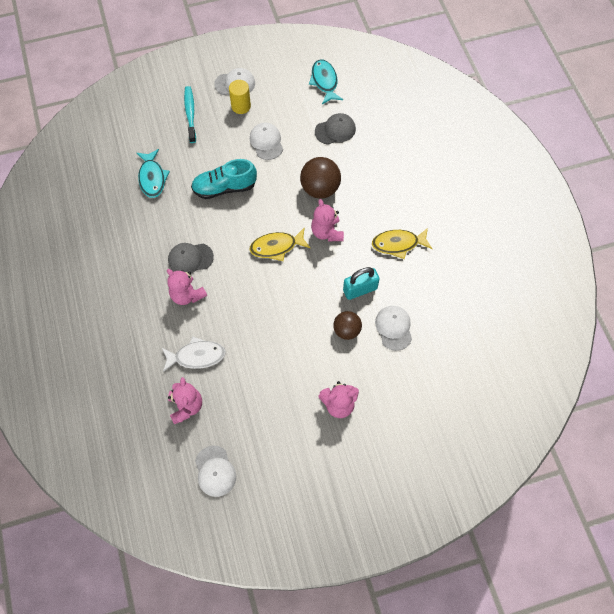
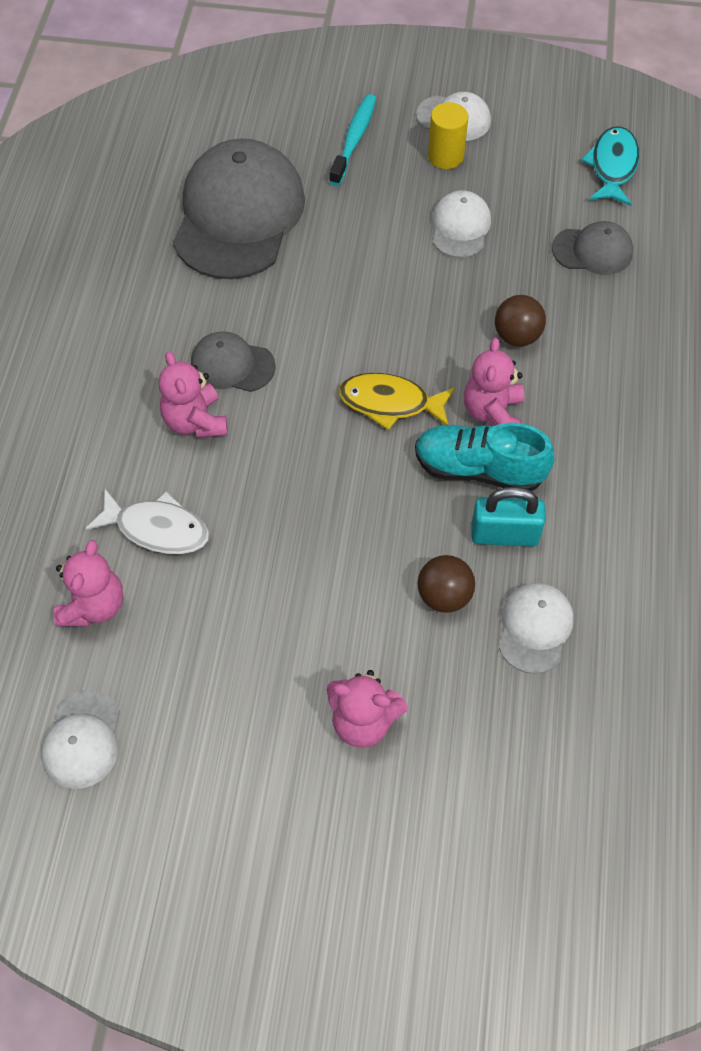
camera: 25 degrees right, 5 degrees down
(152, 178) = (238, 215): turquoise fish -> grey cap
(224, 188) = (350, 274): turquoise shoe -> turquoise shoe (479, 469)
(320, 189) = (517, 336): brown ball -> brown ball, size x0.65
(398, 244) = (615, 484): yellow fish -> none

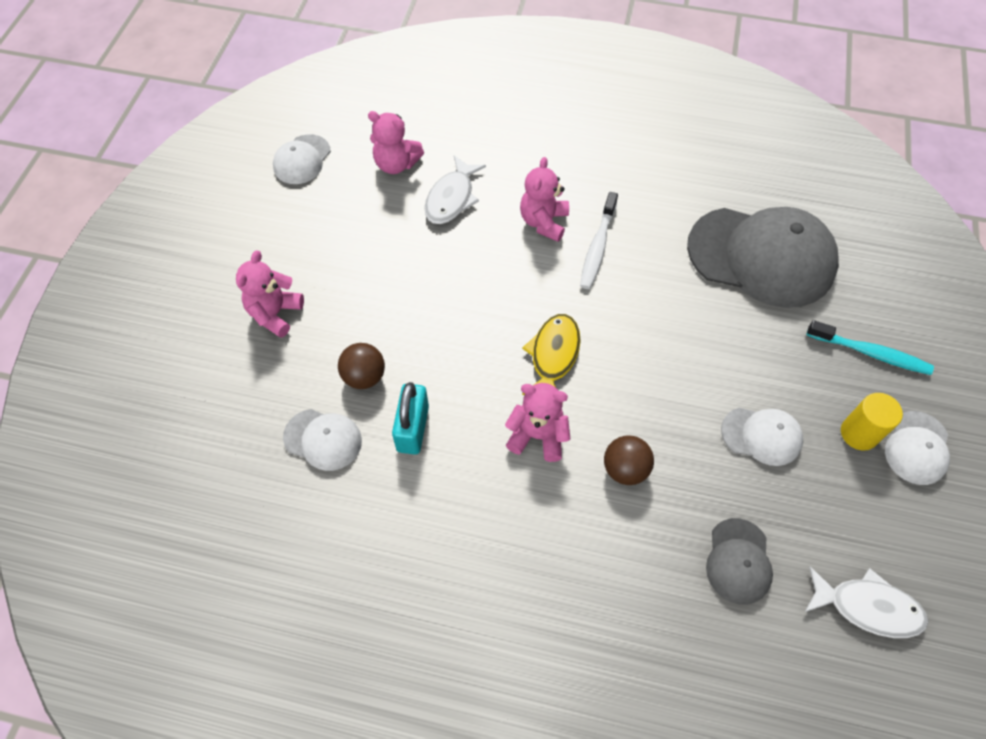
camera: 95 degrees right, 0 degrees up
(82, 739) = (302, 160): white cap -> white cap turned 75 degrees counterclockwise
(195, 421) = (544, 222): pink teddy bear -> pink teddy bear turned 60 degrees counterclockwise
(232, 365) = (597, 247): grey cap -> white toothbrush
(479, 469) = (479, 417): turquoise shoe -> none
(612, 166) = (867, 607): turquoise fish -> white fish

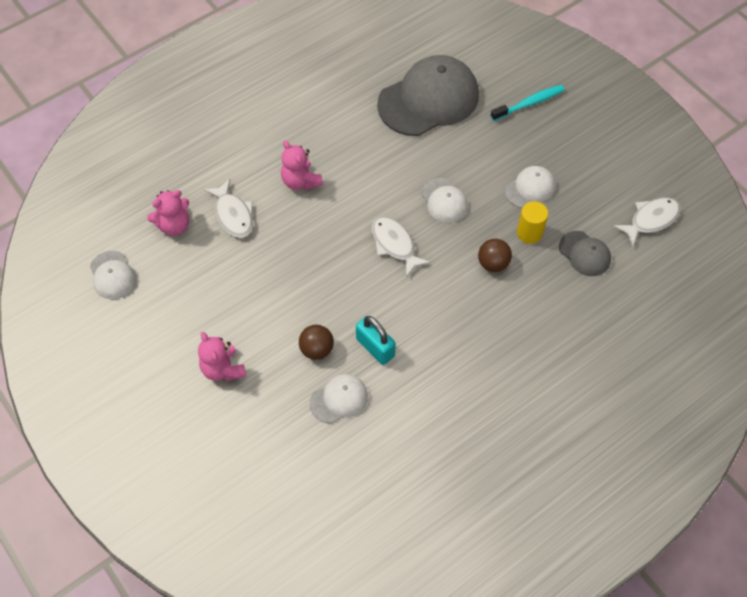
camera: 50 degrees left, 0 degrees up
(538, 436) = (436, 289): pink teddy bear -> none
(553, 356) = (395, 244): yellow fish -> white fish
(597, 247) = (345, 168): white toothbrush -> none
(859, 433) = (566, 147): yellow cylinder -> yellow cylinder (529, 233)
(917, 448) = (595, 130): white cap -> white cap (444, 201)

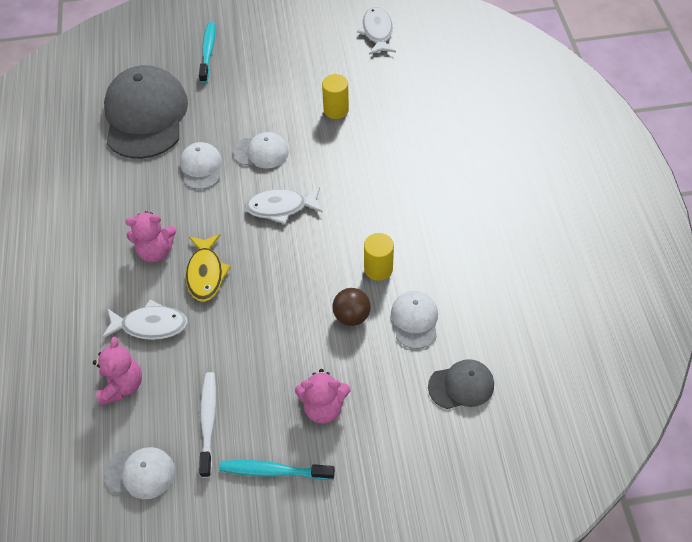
camera: 60 degrees left, 5 degrees down
(154, 361) = (273, 471): none -> turquoise toothbrush
(173, 296) = (208, 421): none -> white toothbrush
(299, 226) = (206, 273): none -> yellow fish
(375, 347) = (378, 269): turquoise padlock -> yellow cylinder
(493, 263) = (349, 147): brown ball -> none
(530, 188) = (293, 90): white cap -> white cap (201, 167)
(584, 254) = (380, 85): grey cap -> grey cap (461, 385)

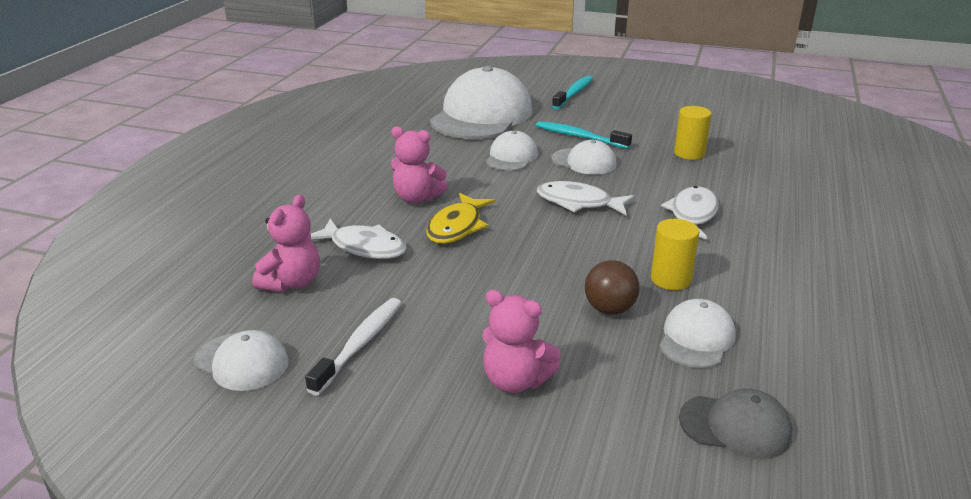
camera: 25 degrees right, 25 degrees down
(145, 116) = (481, 115): grey cap -> white cap
(273, 471) = (403, 421): turquoise toothbrush -> turquoise toothbrush (579, 137)
(377, 32) = (768, 116): white fish -> white fish (692, 215)

